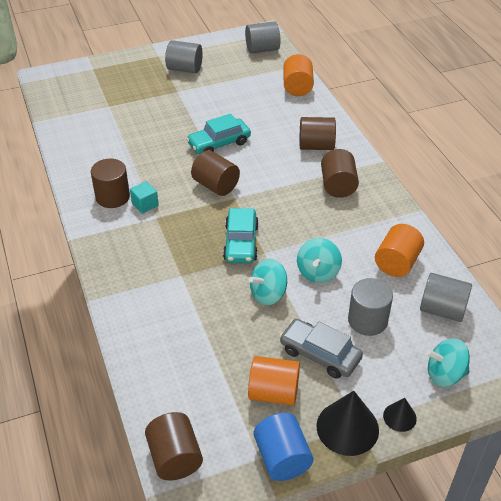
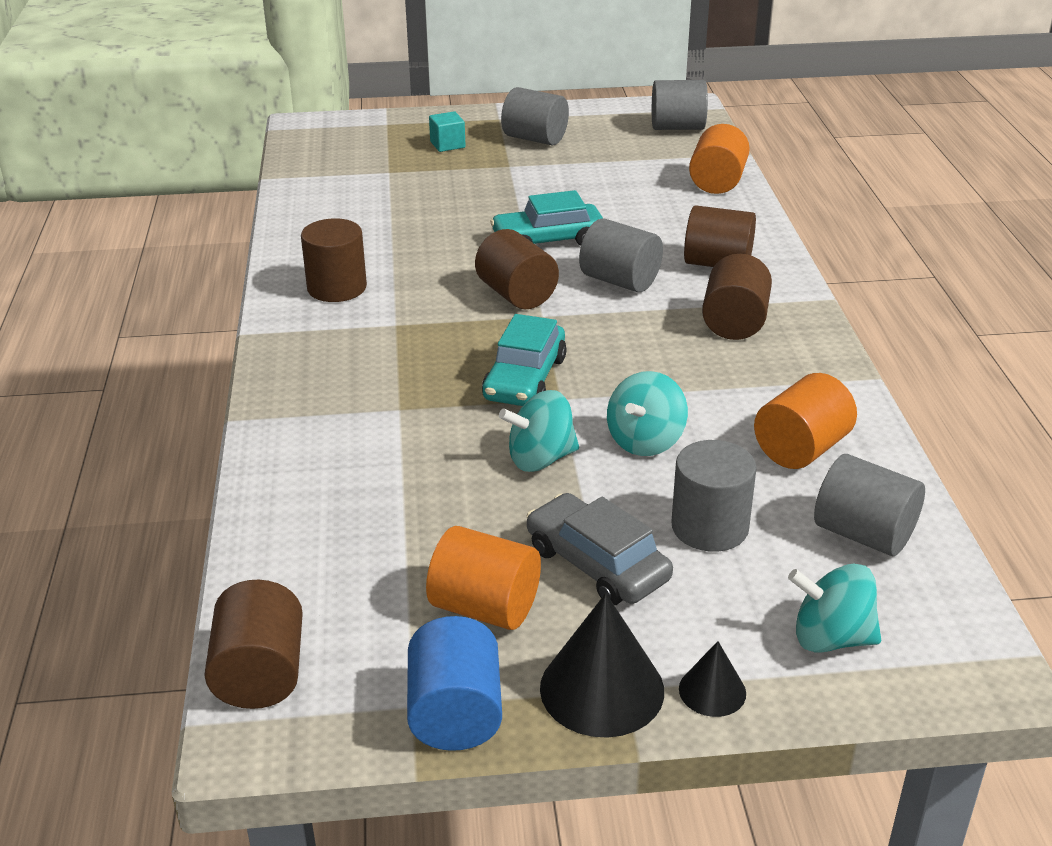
camera: 15 degrees right, 10 degrees down
(145, 204) = (385, 305): turquoise cube -> turquoise cube (447, 145)
(268, 166) = (620, 281): none -> grey cylinder

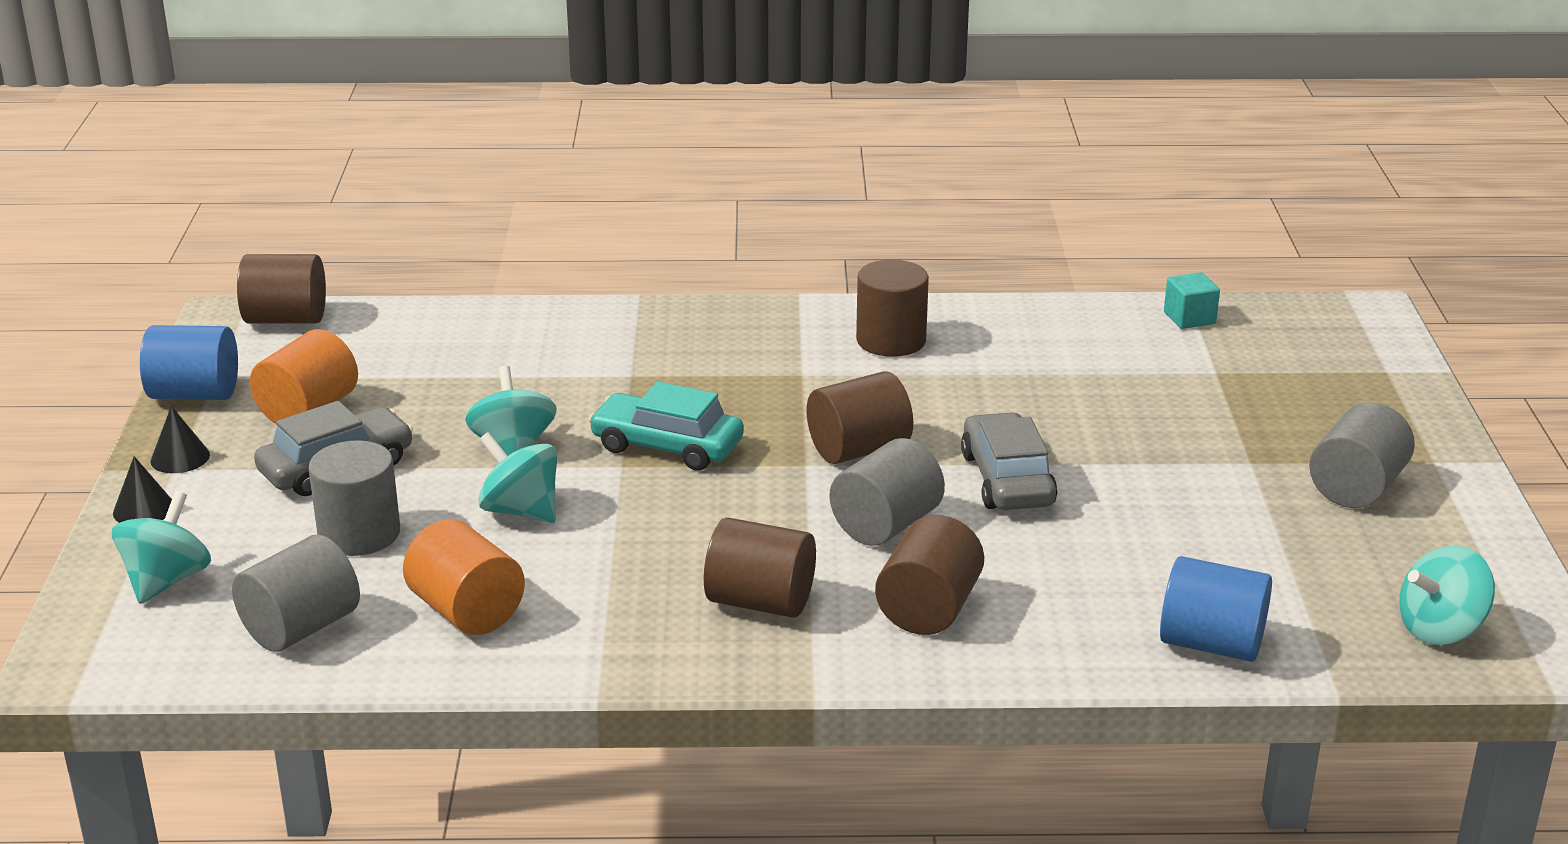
camera: 95 degrees right, 5 degrees down
(447, 145) = (1318, 416): turquoise cube -> turquoise cube (1189, 318)
(548, 240) = (1007, 479): turquoise car -> grey car
(602, 689) = (180, 458): black cone -> black cone, size x0.54
(677, 127) = (1440, 629): grey cylinder -> turquoise spinning top
(717, 182) = (1211, 644): orange cylinder -> blue cylinder

